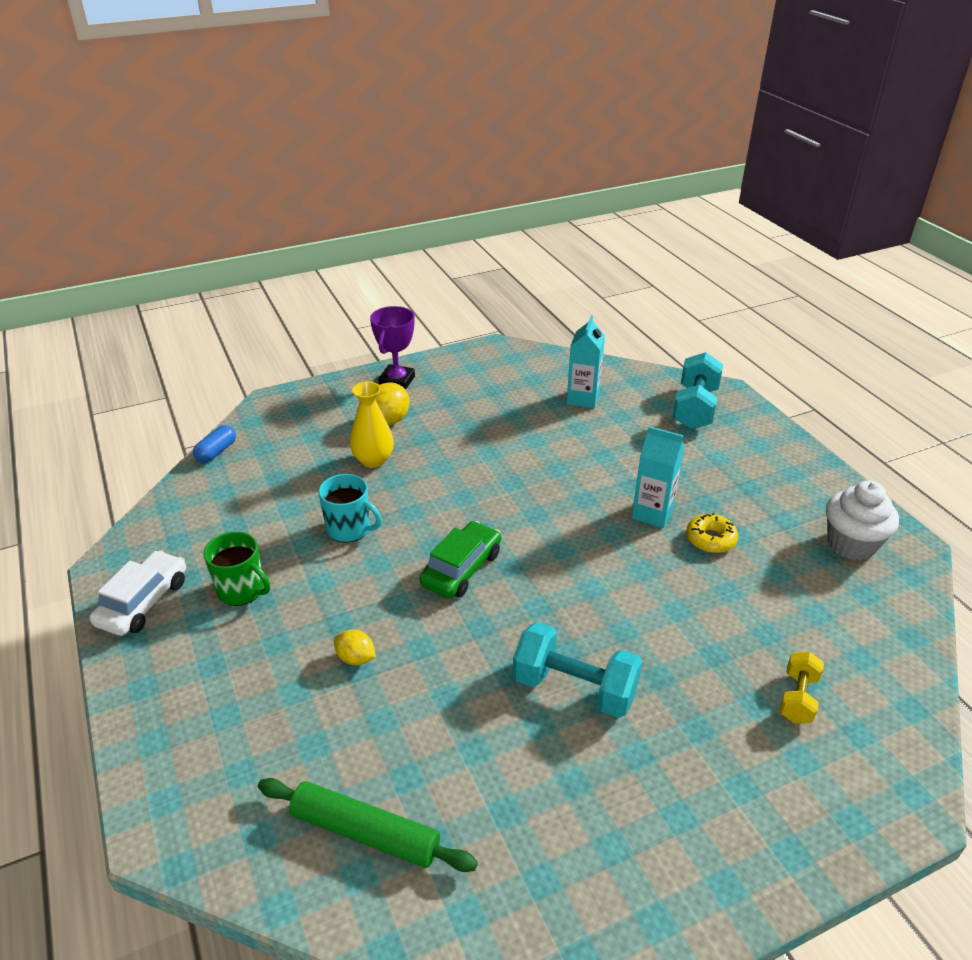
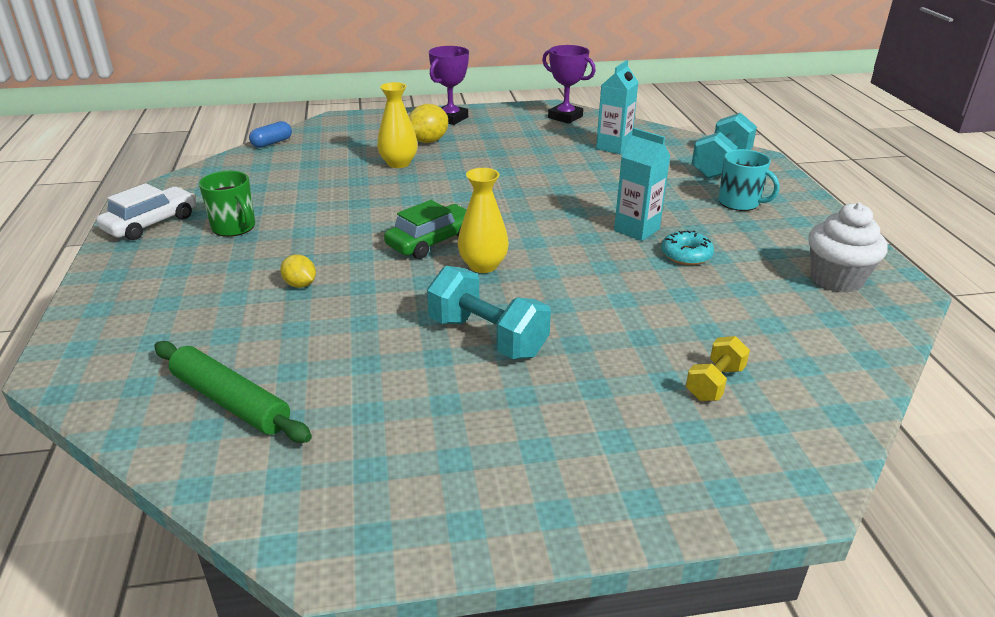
camera: 15 degrees right, 5 degrees down
(349, 529) = (350, 202): turquoise mug -> turquoise mug (739, 203)
(516, 361) = (565, 117): none -> purple trophy
(527, 592) = (483, 265): none -> yellow vase
(710, 539) = (686, 255): yellow donut -> turquoise donut

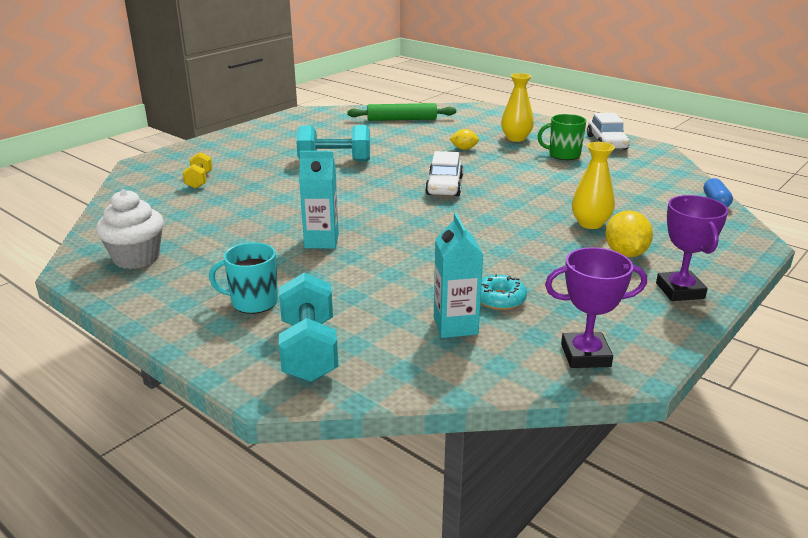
camera: 140 degrees right, 5 degrees down
(432, 241) = (444, 186): green car -> white car
(483, 265) = (390, 185): yellow vase -> yellow vase (516, 138)
(686, 255) = (265, 236): turquoise donut -> turquoise donut (499, 299)

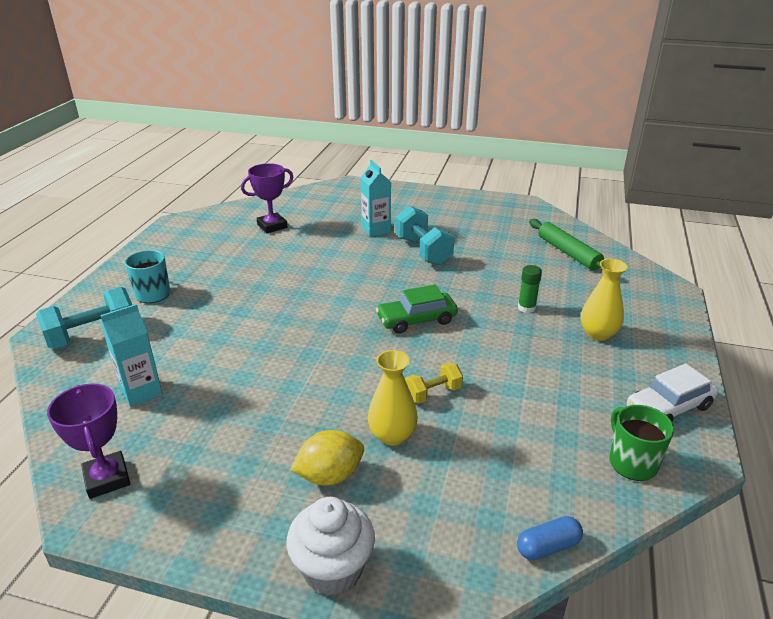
camera: 65 degrees right, 5 degrees up
(136, 258) = (198, 234): white cupcake -> white cupcake (333, 569)
(199, 181) = (334, 212): yellow dumbbell -> yellow dumbbell (433, 393)
(321, 241) = (260, 291): turquoise carton -> turquoise carton (376, 230)
(444, 186) = (416, 320): white car -> green car
(464, 149) = (526, 308): yellow lemon -> green glue stick
(499, 299) = (194, 406): turquoise donut -> none
(563, 155) = (583, 379): green mug -> green mug (632, 462)
(680, 291) = (257, 534): purple trophy -> purple trophy (272, 226)

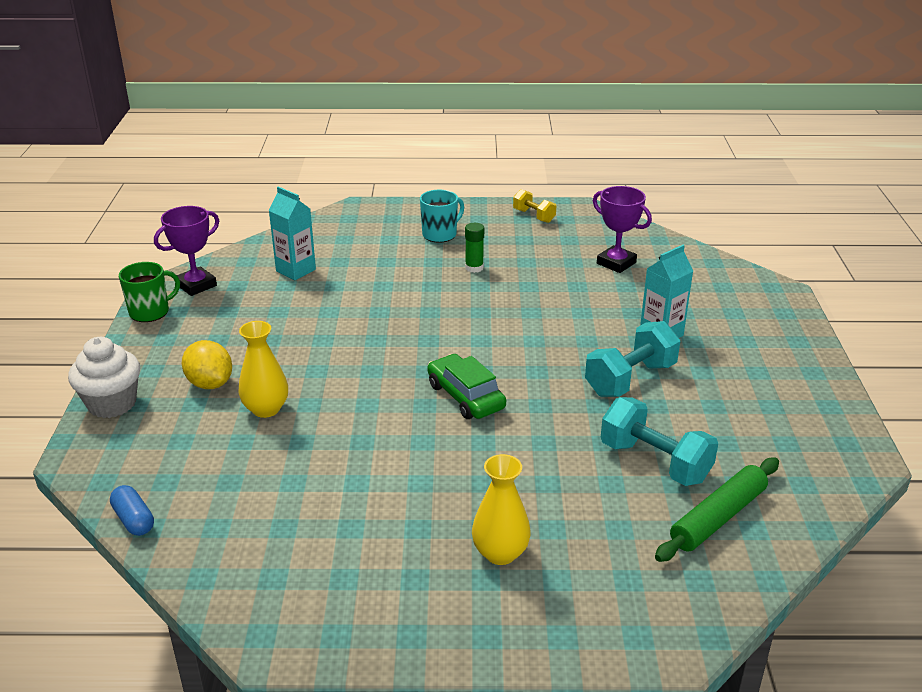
camera: 75 degrees right, 0 degrees up
(92, 335) = (364, 227): turquoise dumbbell -> turquoise dumbbell (654, 462)
(433, 393) = (335, 426): yellow dumbbell -> yellow dumbbell (534, 216)
(526, 308) = (534, 482): green glue stick -> green glue stick (474, 268)
(632, 462) = (252, 581): green mug -> green mug (150, 312)
(669, 407) = (357, 620): white car -> none

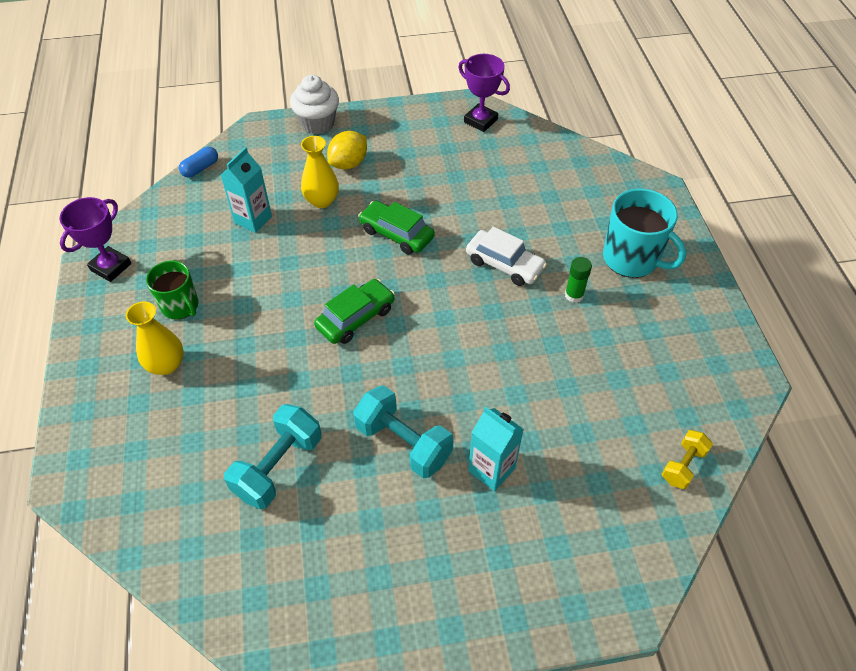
camera: 80 degrees right, 20 degrees up
(150, 312) = (435, 108): green mug -> green mug (180, 306)
(296, 270) = (524, 172): turquoise carton -> turquoise carton (253, 220)
(350, 358) = (396, 234): none -> green car
(422, 298) = (504, 264): none -> white car
(440, 234) = (631, 259): turquoise mug -> turquoise mug, size x1.54
(534, 216) = (710, 333): yellow dumbbell -> yellow dumbbell (683, 465)
(616, 263) = (631, 421): purple trophy -> purple trophy (111, 267)
(718, 517) = (206, 518): green rolling pin -> none

